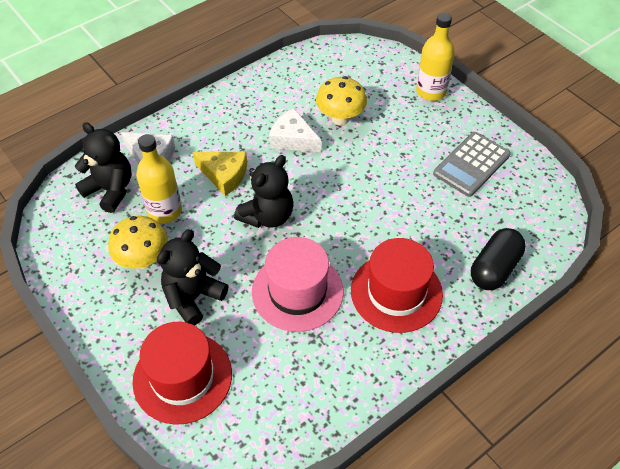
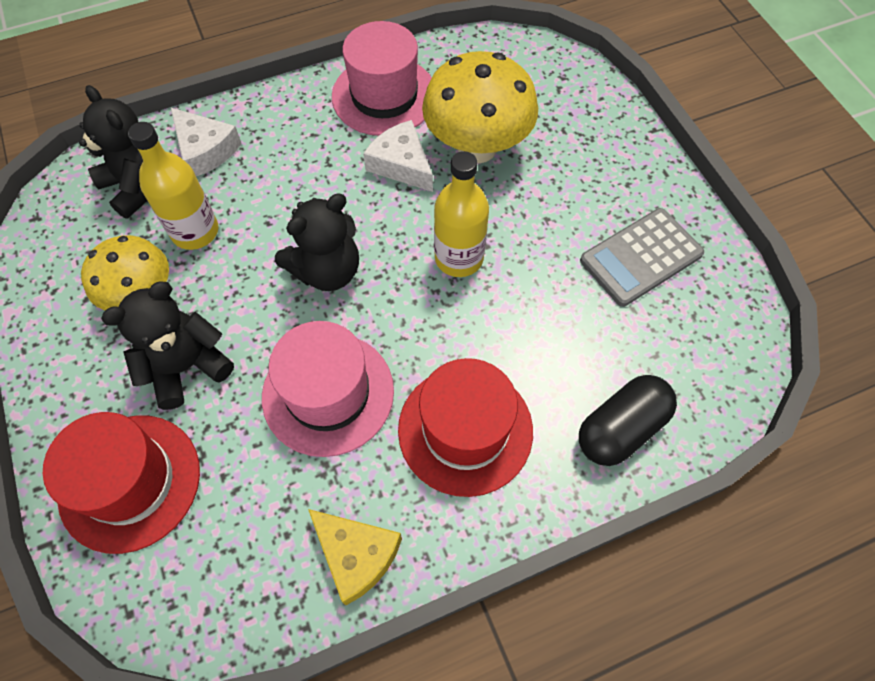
camera: 15 degrees right, 10 degrees up
(224, 175) = (291, 197): yellow cheese -> yellow cheese (356, 555)
(264, 97) = (384, 96): none -> pink hat
(340, 118) = (477, 147): yellow mushroom -> yellow mushroom, size x1.52
(431, 91) = (619, 134): yellow bottle -> yellow bottle (459, 258)

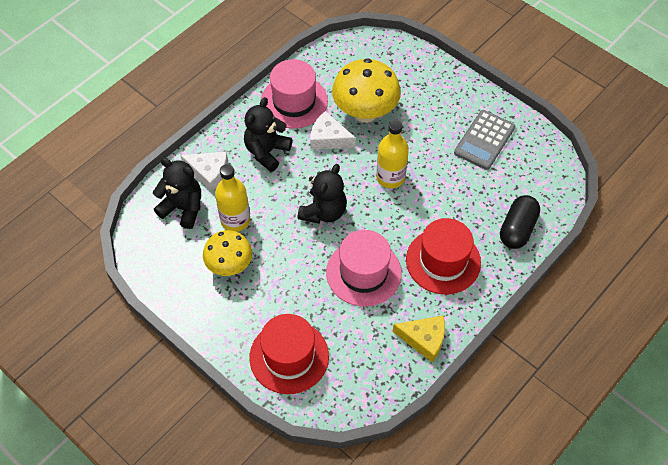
camera: 25 degrees left, 5 degrees down
(186, 366) = (280, 291): black teddy bear -> black teddy bear (267, 152)

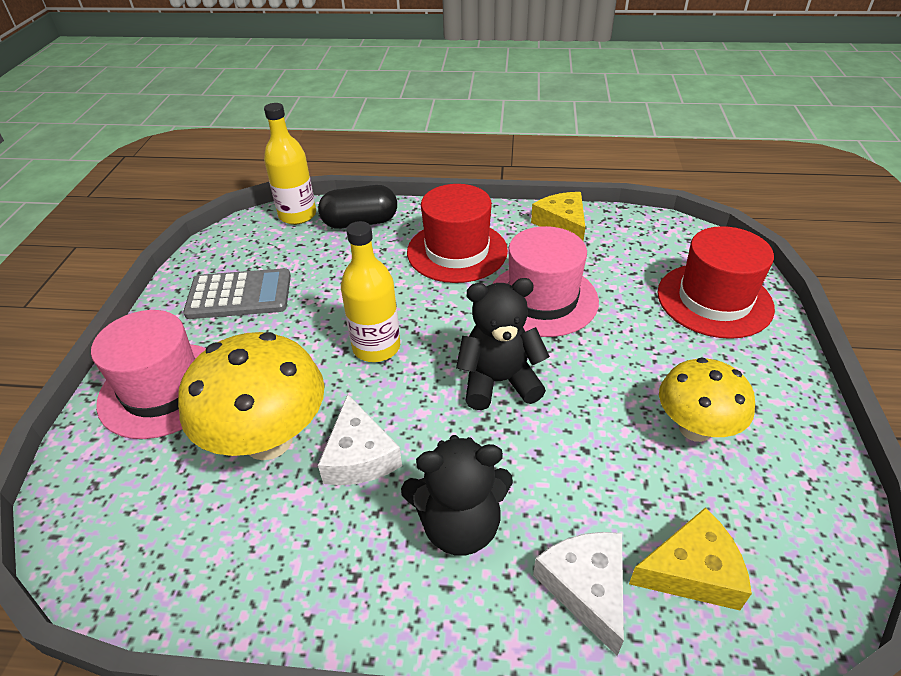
camera: 125 degrees left, 15 degrees down
(183, 208) = (692, 571): black teddy bear -> yellow cheese
(235, 220) = (624, 475): yellow bottle -> yellow bottle (297, 215)
(294, 101) = (309, 562): pink hat -> pink hat (163, 389)

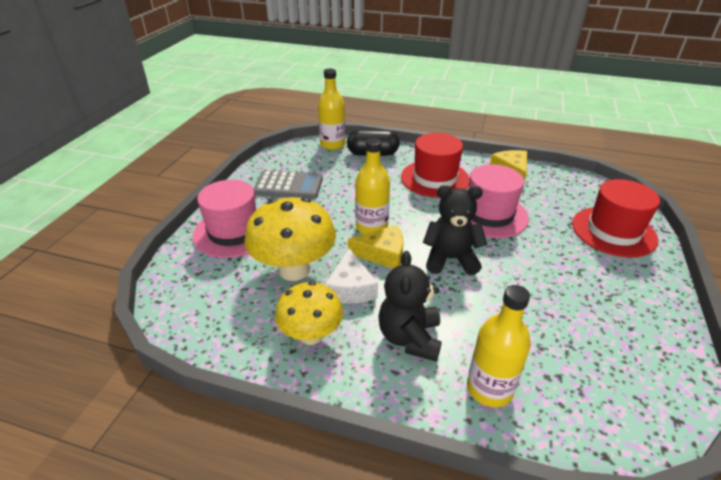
camera: 10 degrees right, 5 degrees down
(459, 525) = (409, 338): black teddy bear -> black teddy bear turned 90 degrees clockwise
(586, 587) = (489, 389): white cheese -> yellow bottle
(692, 571) = (566, 392): yellow cheese -> yellow cheese (382, 254)
(695, 428) = (584, 307): yellow mushroom -> yellow mushroom (311, 335)

